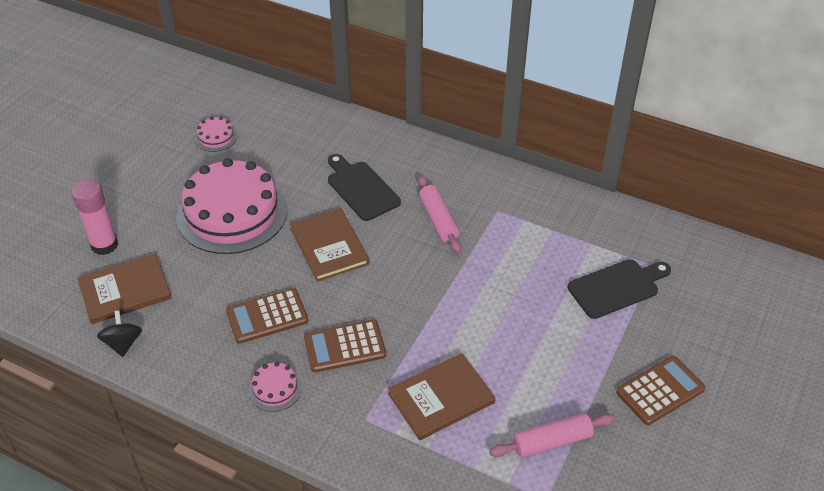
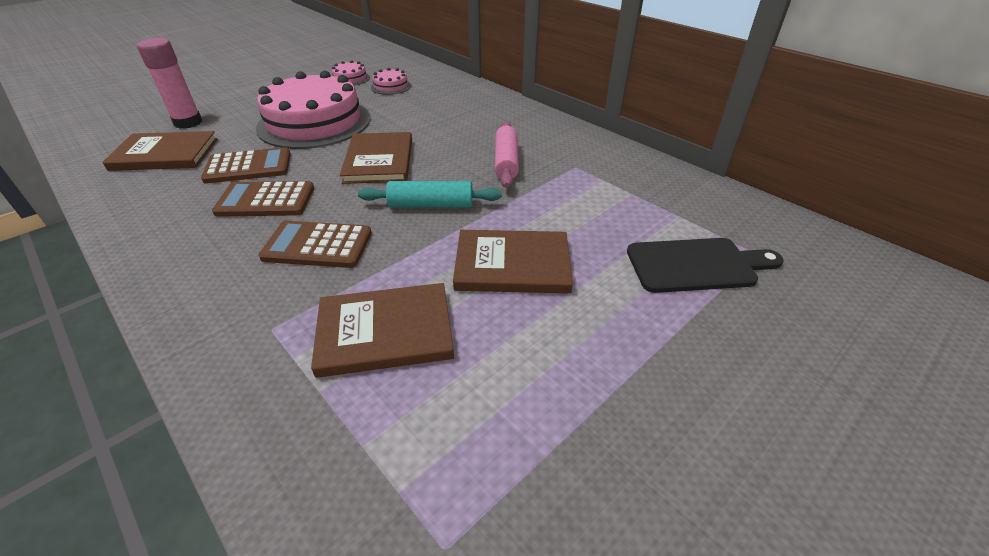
camera: 20 degrees right, 5 degrees down
(123, 343) = (113, 191): black spinning top -> none
(275, 389) = (204, 266): pink cake -> pink cake (391, 86)
(361, 188) = (445, 127): black cutting board -> none
(405, 284) = (431, 205): none -> turquoise rolling pin
(495, 322) = (512, 264): none -> brown book
(552, 441) = (508, 444): pink rolling pin -> none
(660, 391) = (728, 418): brown calculator -> brown calculator (248, 167)

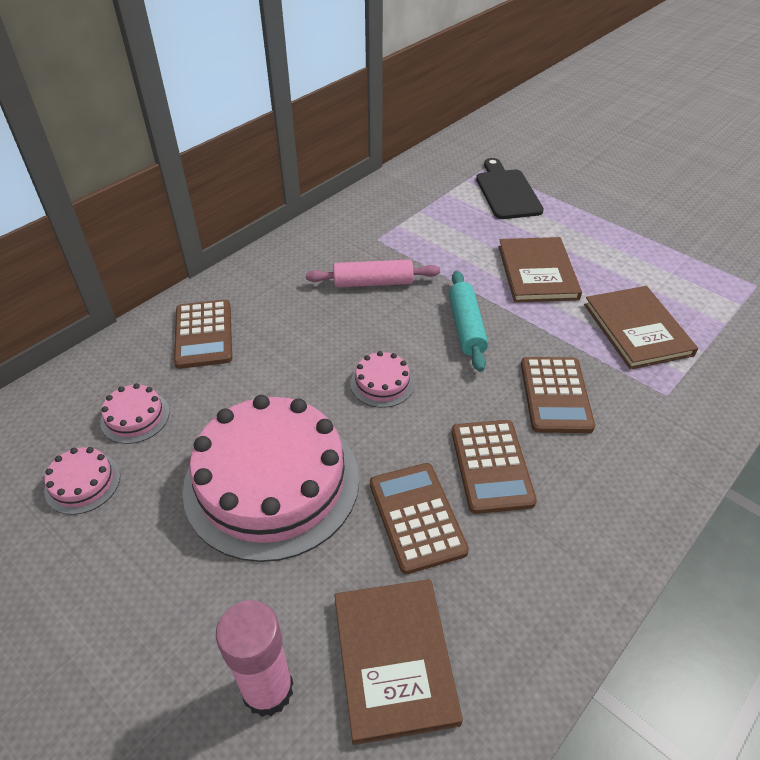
camera: 95 degrees left, 5 degrees up
(379, 160) = (382, 383): brown book -> pink cake
(457, 100) = (203, 334): none -> brown calculator

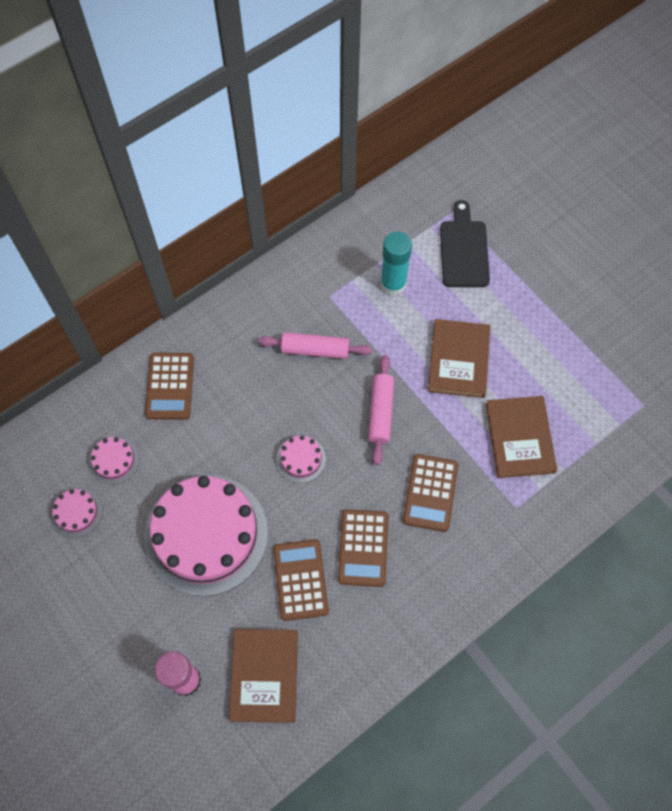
camera: 10 degrees right, 20 degrees up
(443, 223) = (393, 284): none -> turquoise glue stick
(466, 327) = (381, 412): turquoise rolling pin -> pink rolling pin

